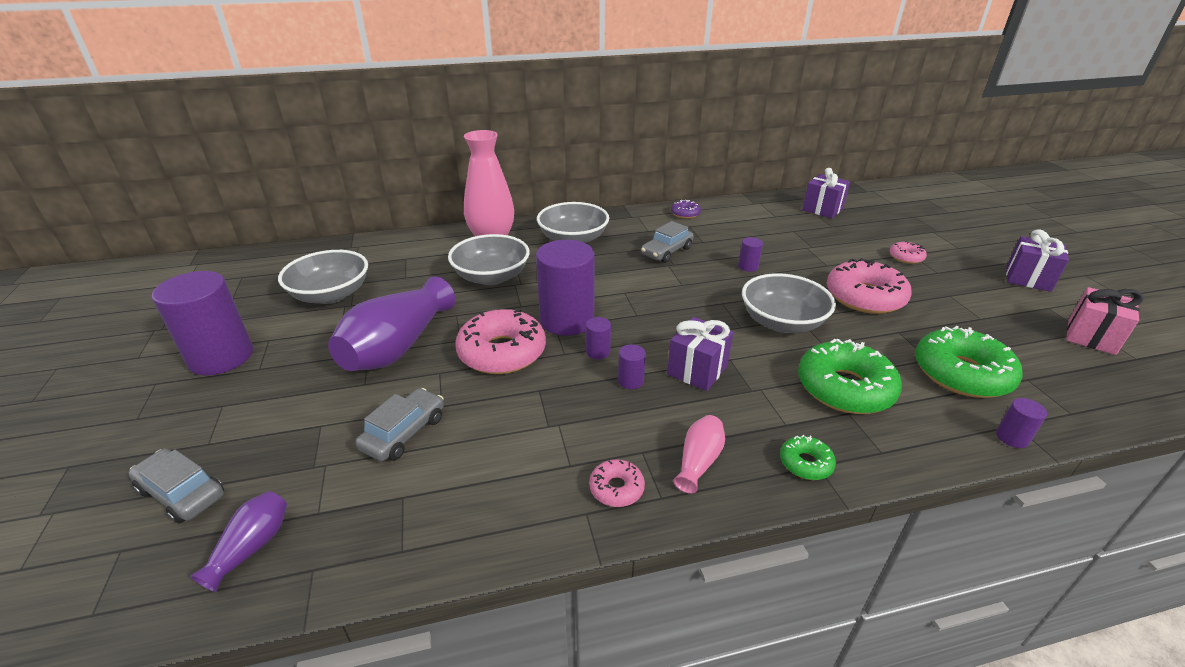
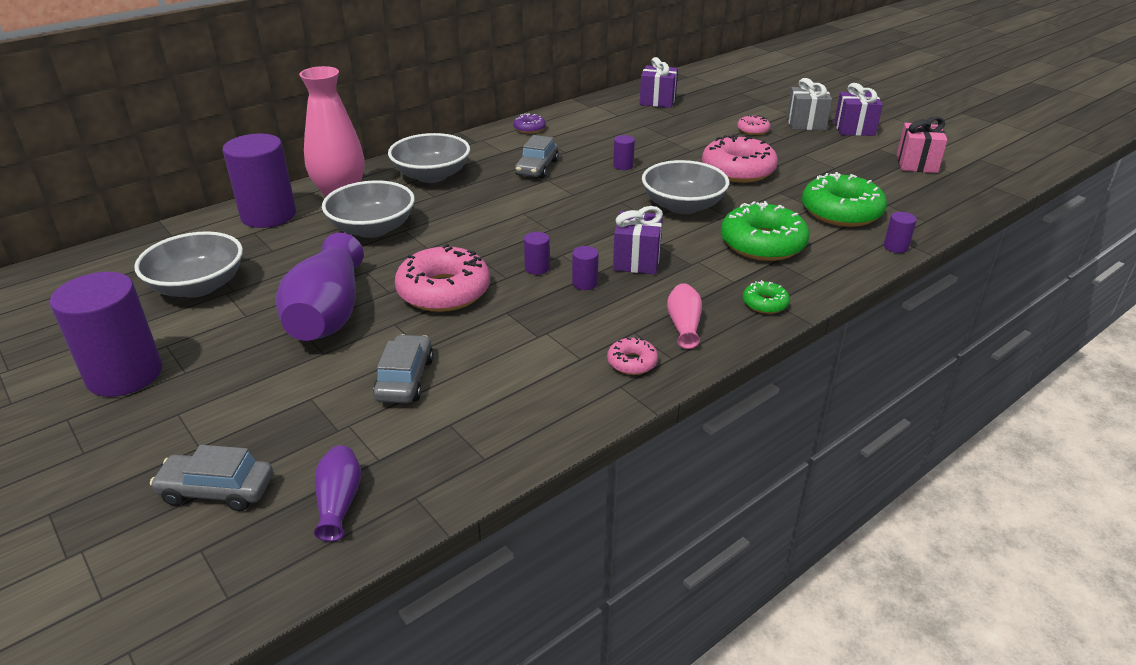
camera: 25 degrees left, 0 degrees up
(567, 320) = (486, 249): purple cylinder -> purple cylinder (268, 215)
(971, 262) = (806, 123): none -> grey gift

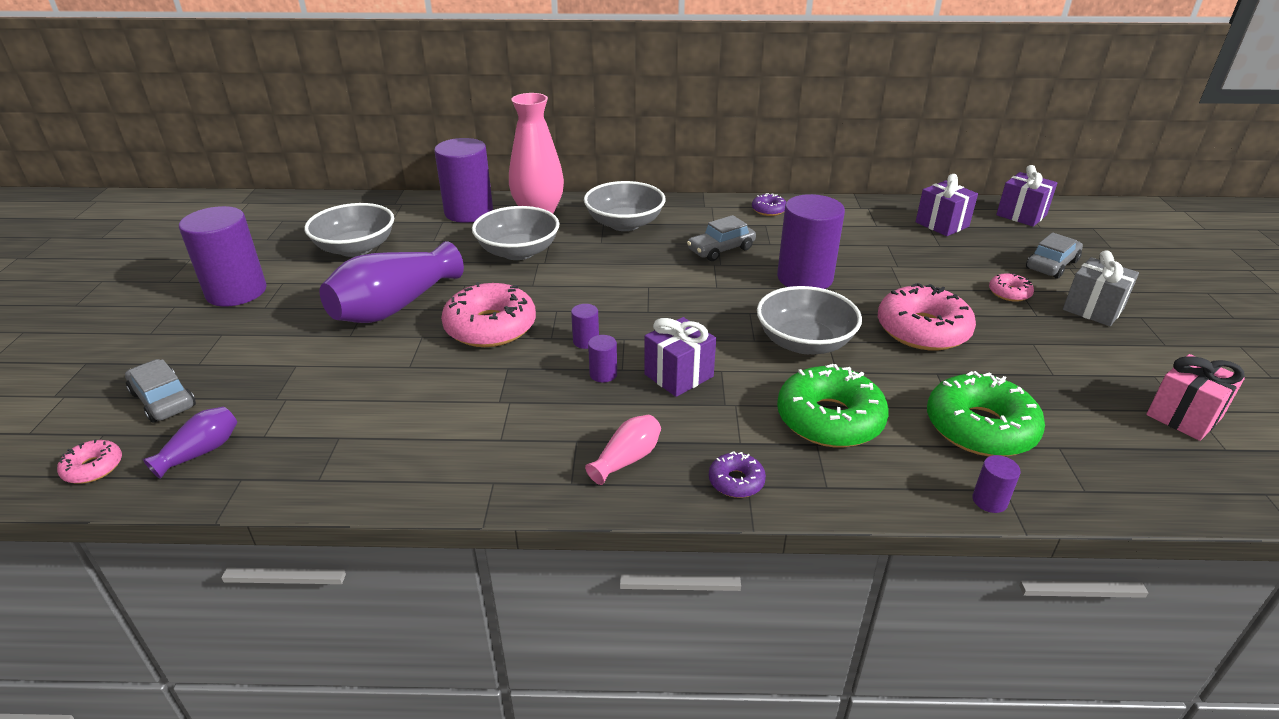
camera: 40 degrees right, 0 degrees up
(405, 379) = (365, 384): grey car -> grey car (1051, 265)
(623, 166) = (804, 278): purple cylinder -> purple cylinder, size x2.39
(632, 362) = (533, 467): pink donut -> pink donut (93, 468)
(765, 303) = (736, 481): green donut -> purple donut
(854, 129) = (1154, 339): purple gift -> purple gift (1021, 215)

